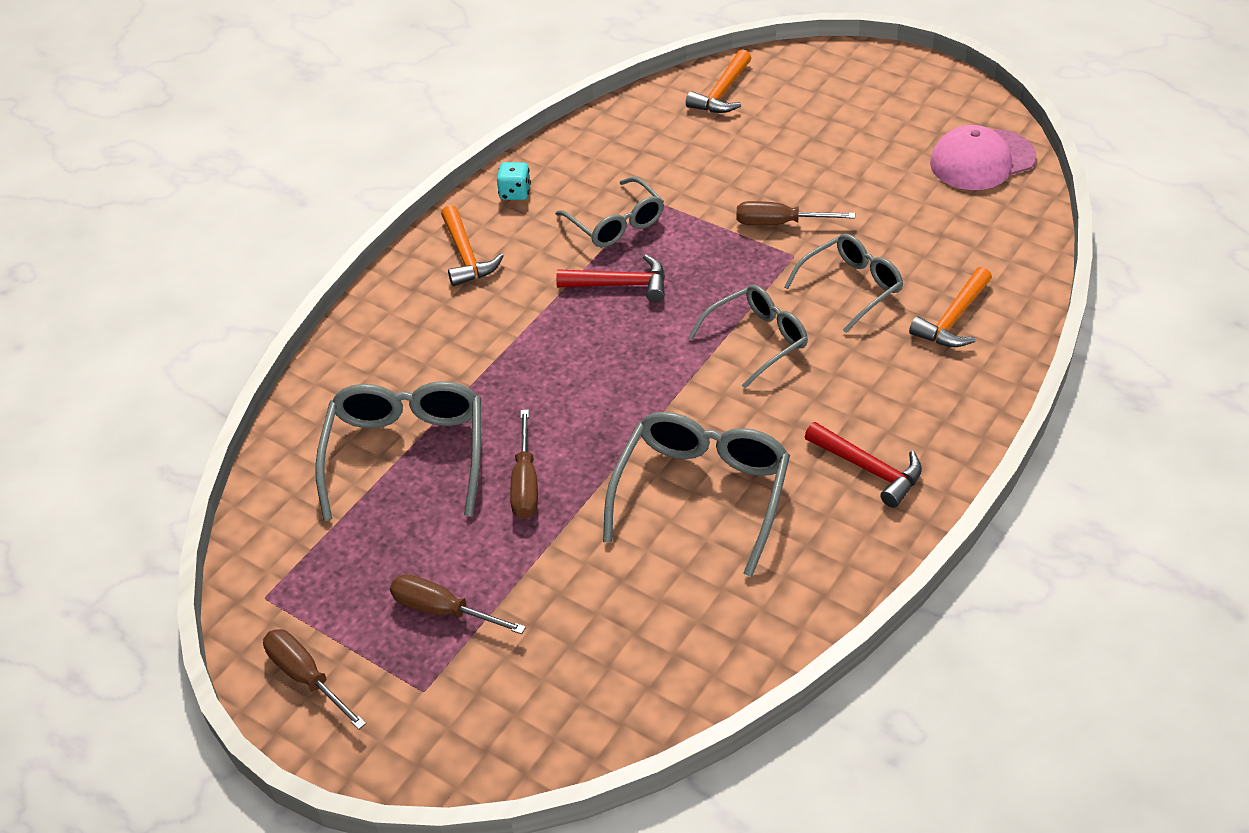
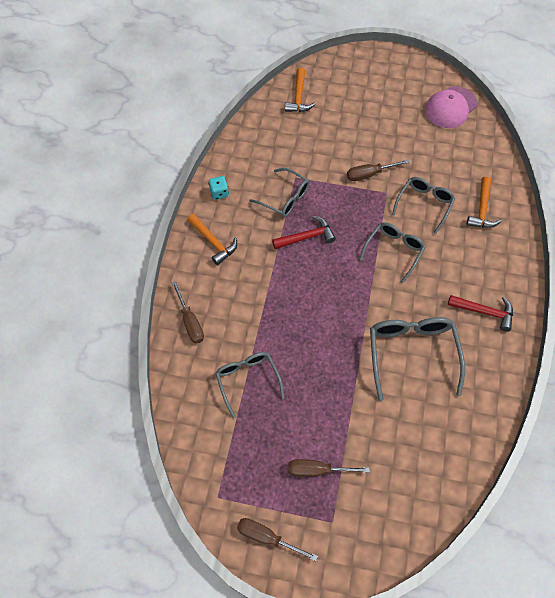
camera: 25 degrees left, 15 degrees up
(407, 454) = (247, 380): grey glasses -> grey glasses, size x0.66
(525, 483) = (320, 377): brown screwdriver -> brown screwdriver (190, 322)

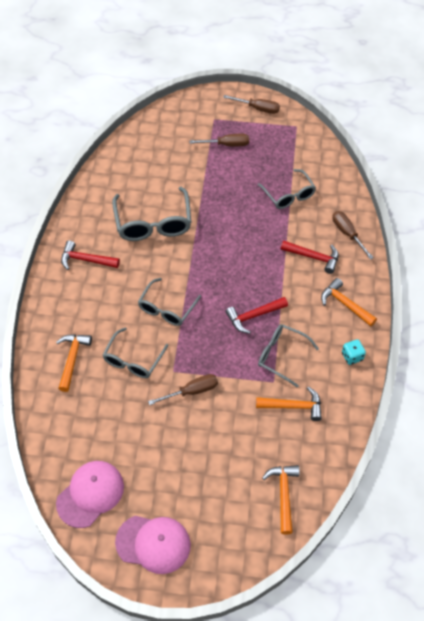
camera: 175 degrees right, 5 degrees down
(234, 296) = (314, 257): none -> red hammer
(280, 156) = (293, 406): none -> orange hammer
(399, 75) = (153, 543): none -> pink cap

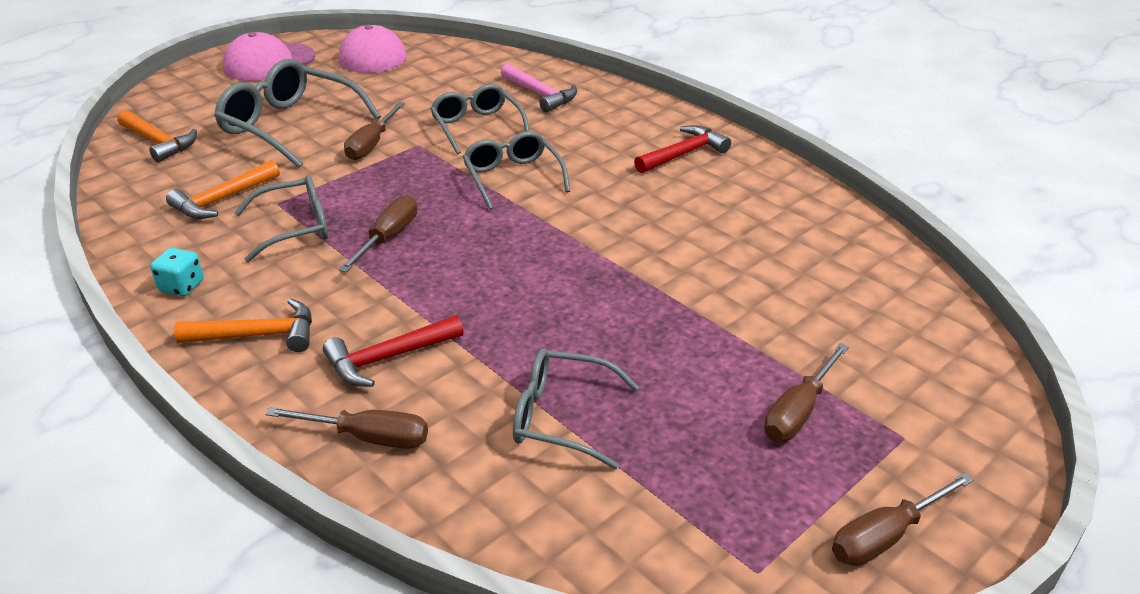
camera: 130 degrees right, 20 degrees down
(72, 359) = (540, 95): orange hammer -> pink hammer
(153, 223) = (685, 232): grey glasses -> grey glasses (290, 126)
(253, 316) = (388, 237): red hammer -> brown screwdriver

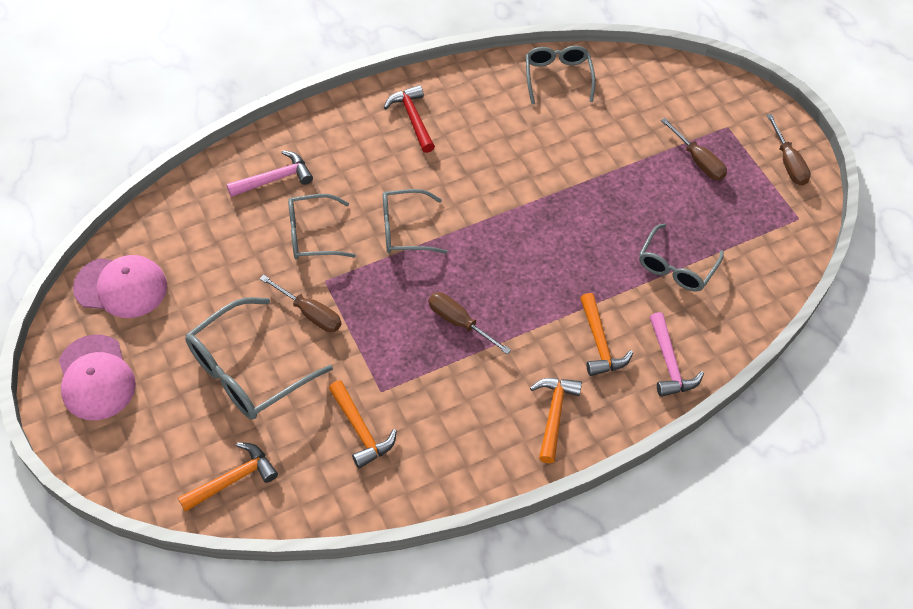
camera: 75 degrees left, 20 degrees up
(182, 286) = (479, 461): turquoise dice -> none
(295, 227) = (423, 381): grey glasses -> grey glasses (557, 77)
(368, 437) = (669, 364): brown screwdriver -> pink hammer
(387, 358) = (600, 343): red hammer -> orange hammer

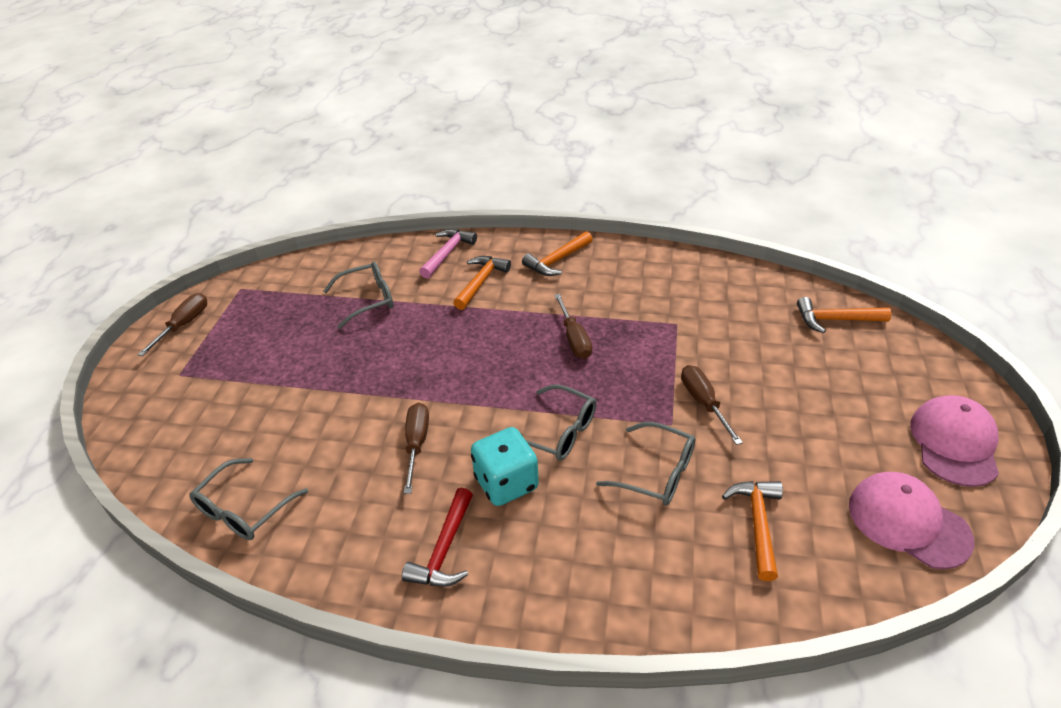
camera: 140 degrees left, 15 degrees down
(247, 371) = (789, 384): grey glasses -> none
(275, 179) = (662, 561): pink hammer -> none
(361, 430) = (710, 307): orange hammer -> orange hammer (757, 523)
(410, 175) = (506, 483): none -> turquoise dice
(698, 161) = (243, 360): brown screwdriver -> brown screwdriver (416, 444)

